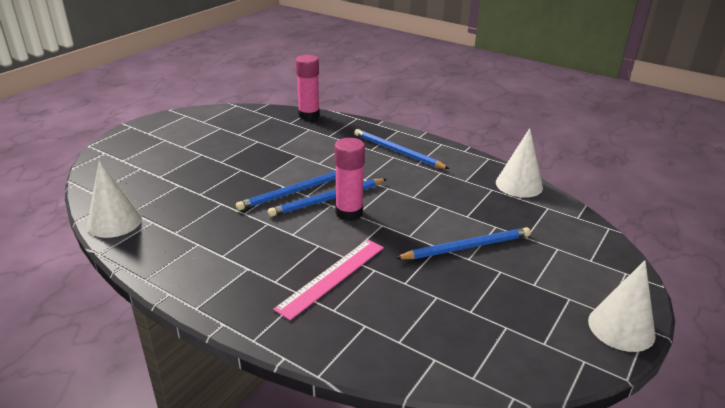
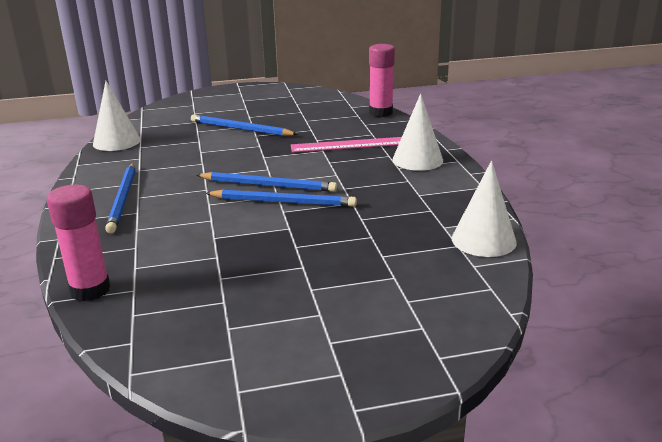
camera: 135 degrees left, 5 degrees down
(349, 213) = (271, 171): pink glue stick -> pink glue stick (381, 113)
(621, 327) = (248, 88): white cone -> white cone (417, 160)

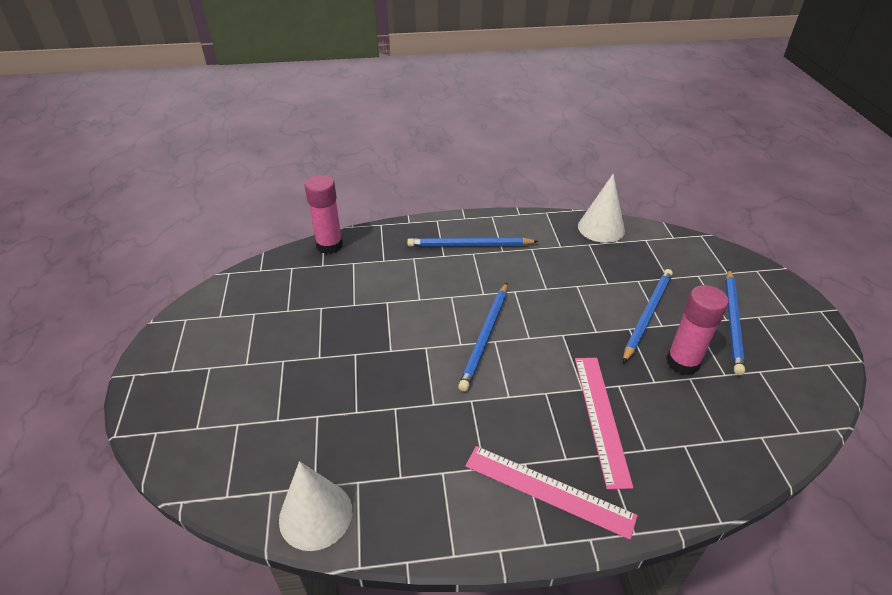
camera: 95 degrees right, 15 degrees up
(283, 202) = (445, 347): blue pencil -> blue pencil (732, 322)
(381, 113) = (740, 473): pink glue stick -> pink glue stick (682, 362)
(417, 160) = (548, 490): white cone -> pink ruler

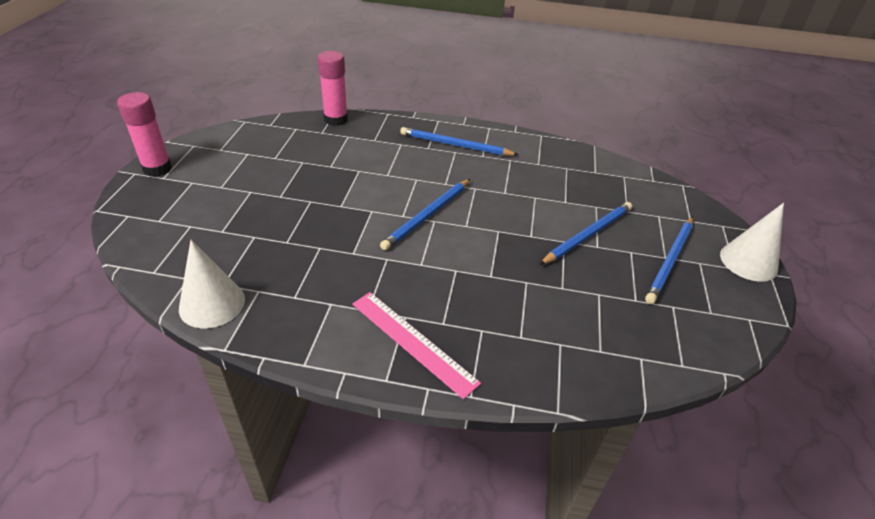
camera: 15 degrees right, 0 degrees up
(601, 228) = (586, 158): white cone -> white cone (748, 261)
(601, 418) = (494, 301): pink ruler -> none
(682, 362) = (599, 280): pink glue stick -> pink glue stick (157, 168)

